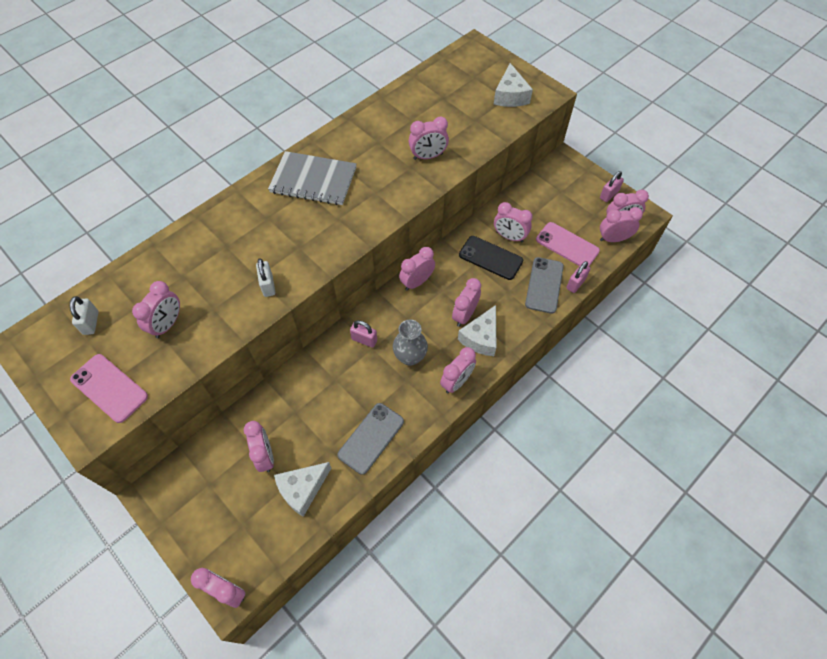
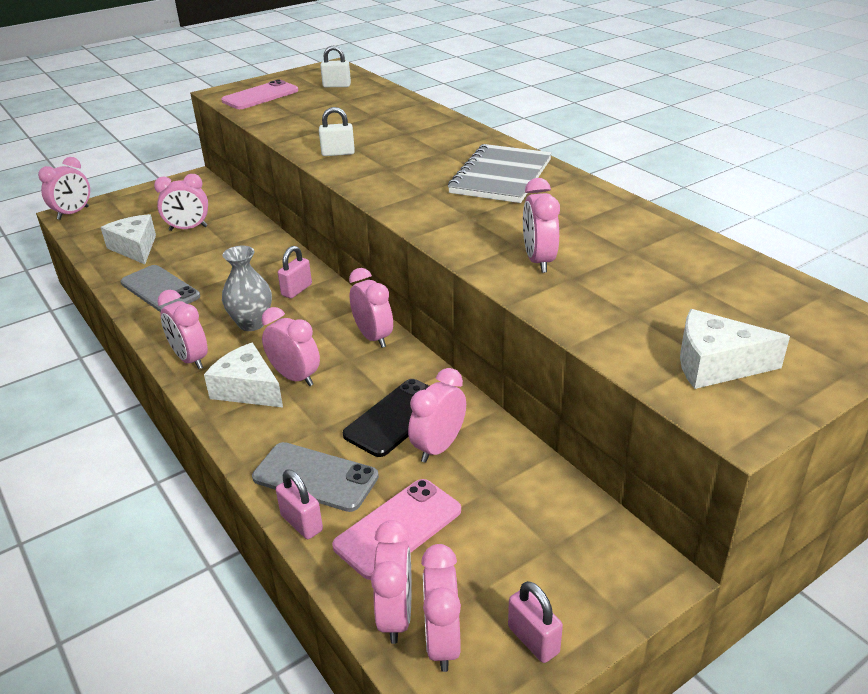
camera: 100 degrees right, 25 degrees down
(168, 324) = (315, 112): pink clock -> none

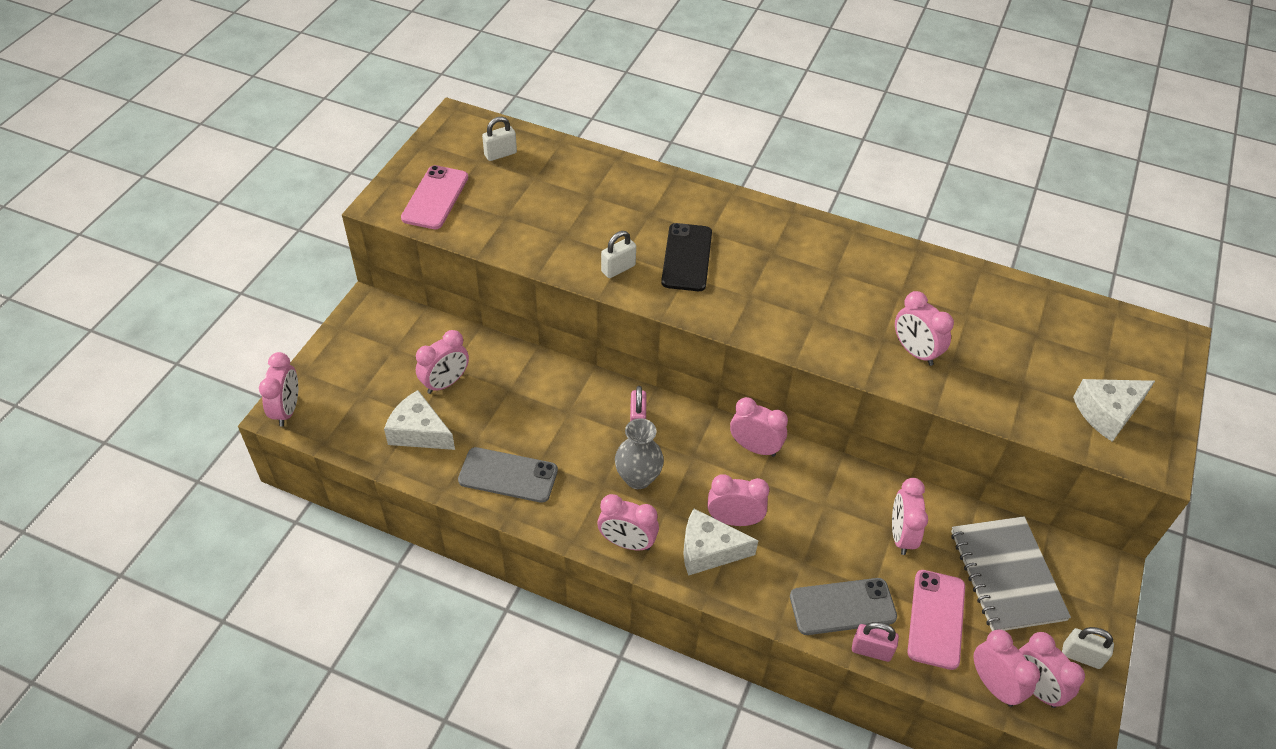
camera: 35 degrees left, 15 degrees up
(396, 417) = (848, 522): black phone -> black phone (687, 257)
(501, 176) = (793, 252): grey notebook -> grey notebook (1007, 575)
(533, 640) = (1081, 656): pink padlock -> white padlock

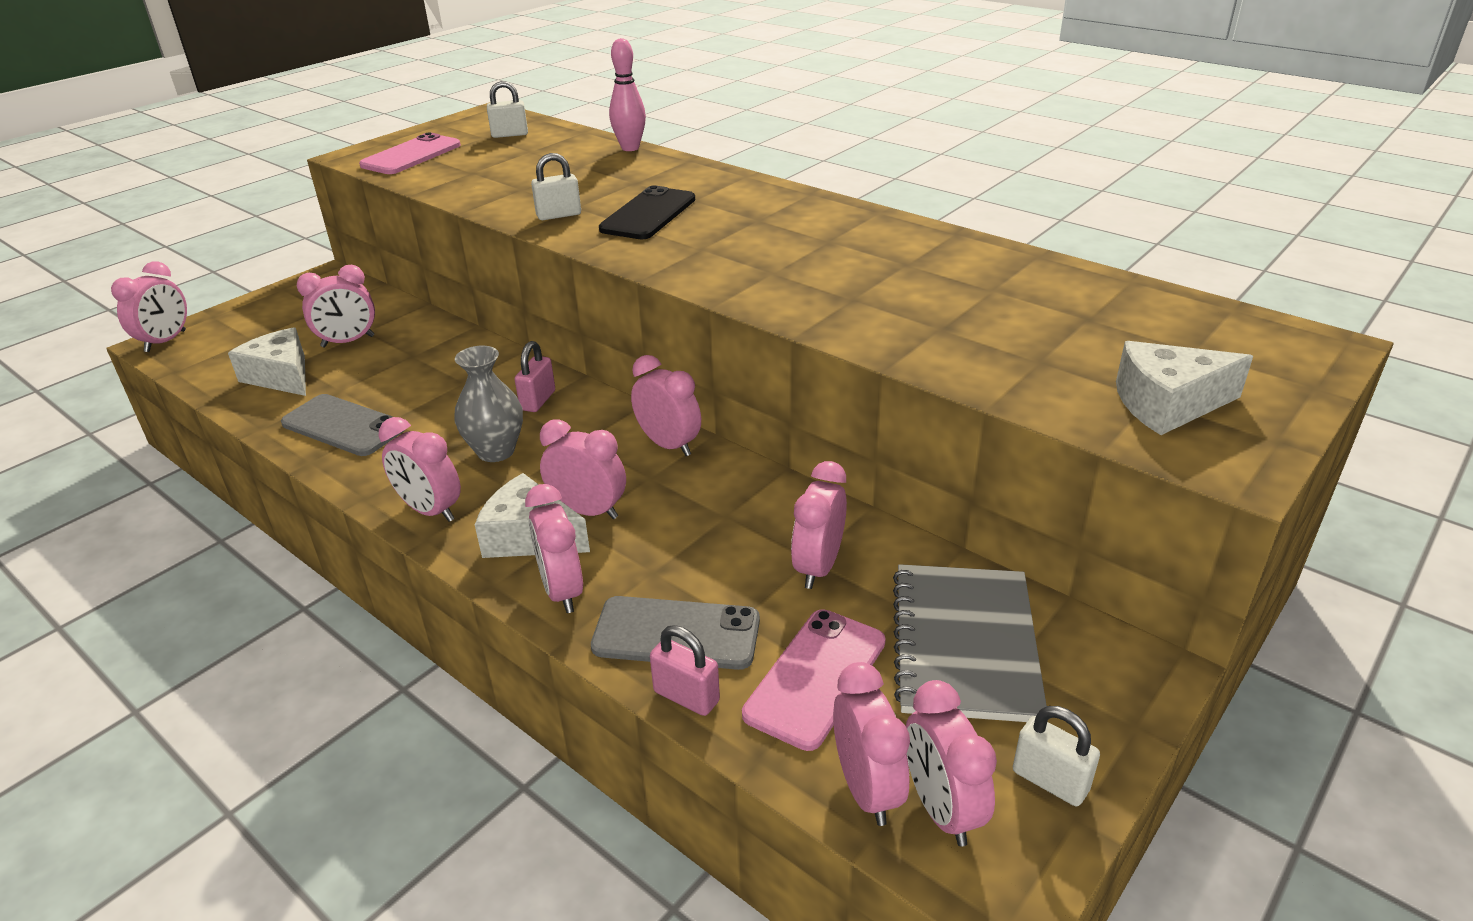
camera: 20 degrees right, 15 degrees down
(617, 163) = (630, 148): none -> pink bowling pin
(915, 352) = (890, 314): pink clock -> pink clock (562, 591)

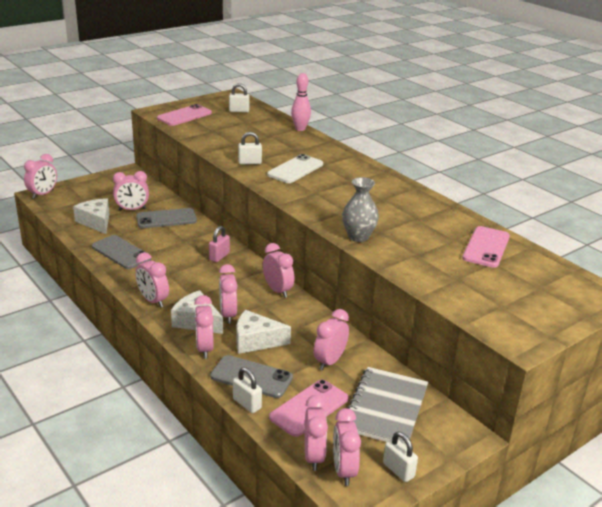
camera: 10 degrees right, 5 degrees down
(418, 348) = (166, 219): none -> grey phone
(496, 451) = (191, 278): grey vase -> grey vase (358, 237)
(588, 511) = (228, 315): pink clock -> pink clock turned 135 degrees counterclockwise
(648, 214) = (295, 169): black phone -> white phone
(686, 696) = (247, 404): pink padlock -> white padlock
(1057, 294) = (486, 247): none -> pink phone
(1167, 404) = (507, 310): white cheese -> white cheese (256, 341)

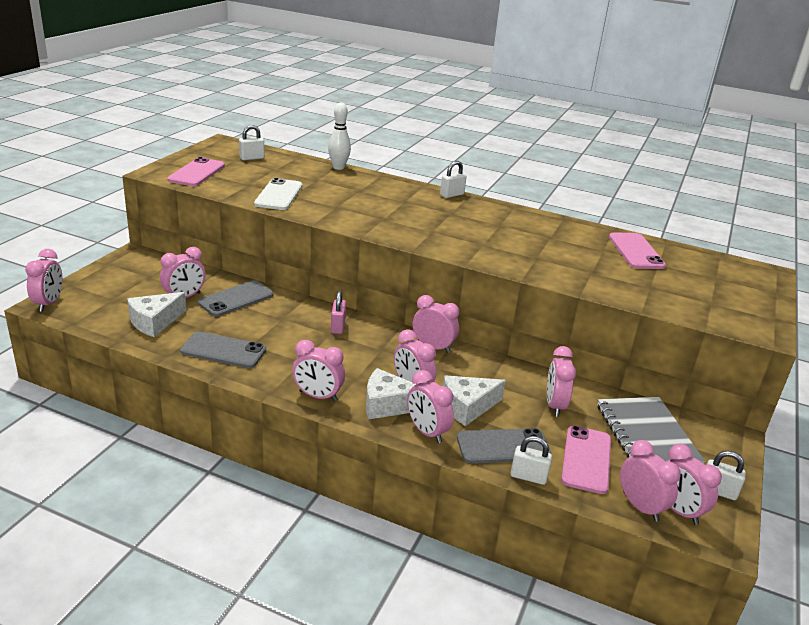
camera: 30 degrees left, 0 degrees up
(96, 222) = (155, 322): white cheese -> white cheese turned 75 degrees counterclockwise
(249, 162) = (330, 212): white padlock -> white padlock (452, 195)
(295, 169) = (385, 211): white phone -> white phone (279, 195)
(300, 129) = (338, 167): pink bowling pin -> white bowling pin
(358, 237) = (524, 267): grey vase -> none

